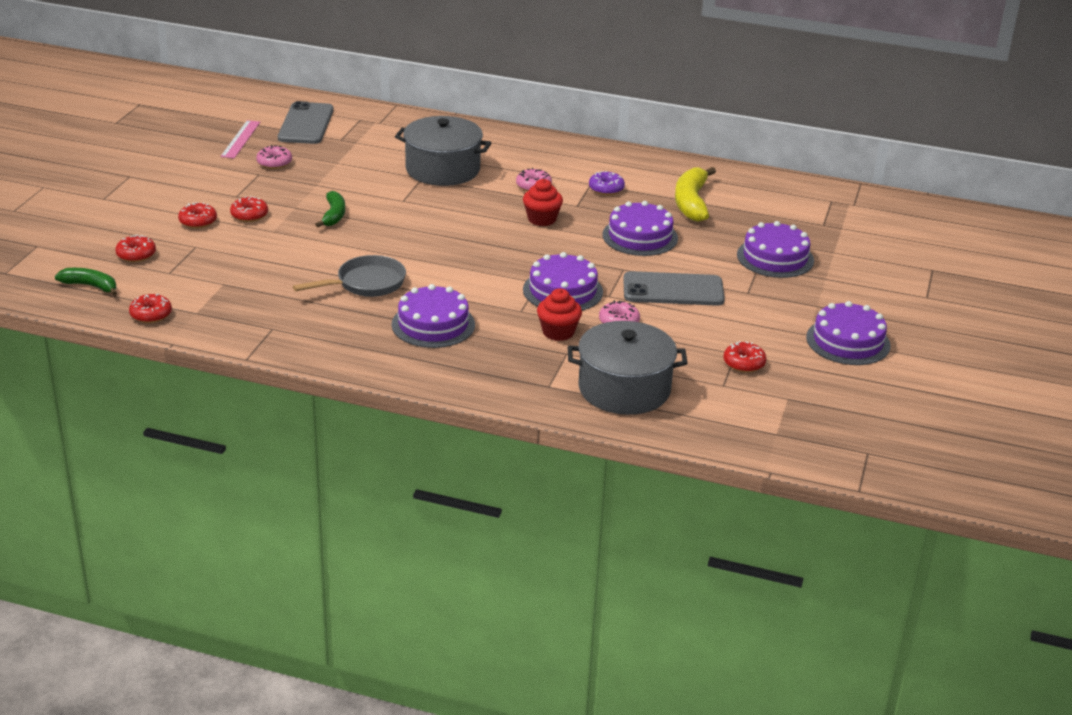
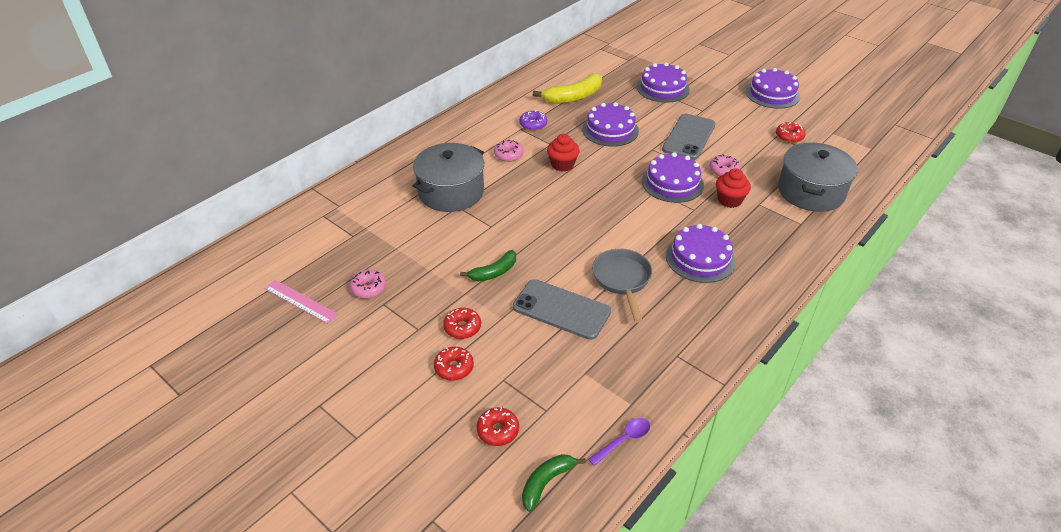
camera: 65 degrees left, 10 degrees up
(151, 315) = (623, 440): red donut -> purple spoon
(306, 124) = (304, 250): grey phone -> grey phone (561, 309)
(334, 215) = (494, 272): green banana -> green banana turned 120 degrees clockwise
(691, 202) = (573, 97): yellow banana -> yellow banana turned 60 degrees counterclockwise

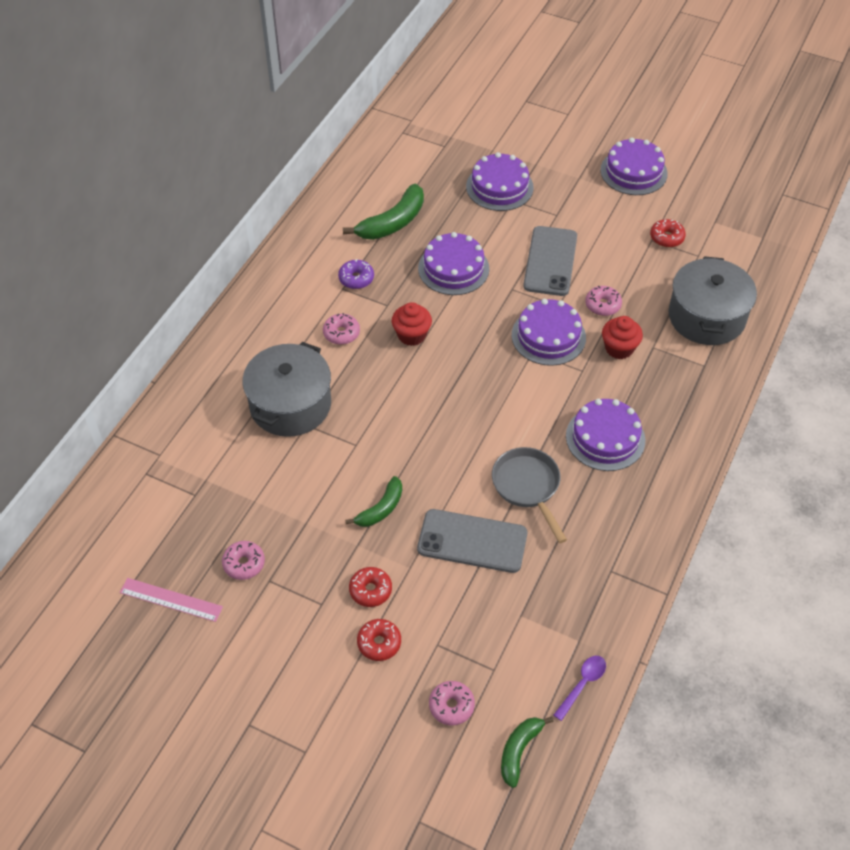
camera: 15 degrees left, 10 degrees up
(498, 431) = (451, 706): red donut -> pink donut
(573, 97) = (393, 223): yellow banana -> green banana

